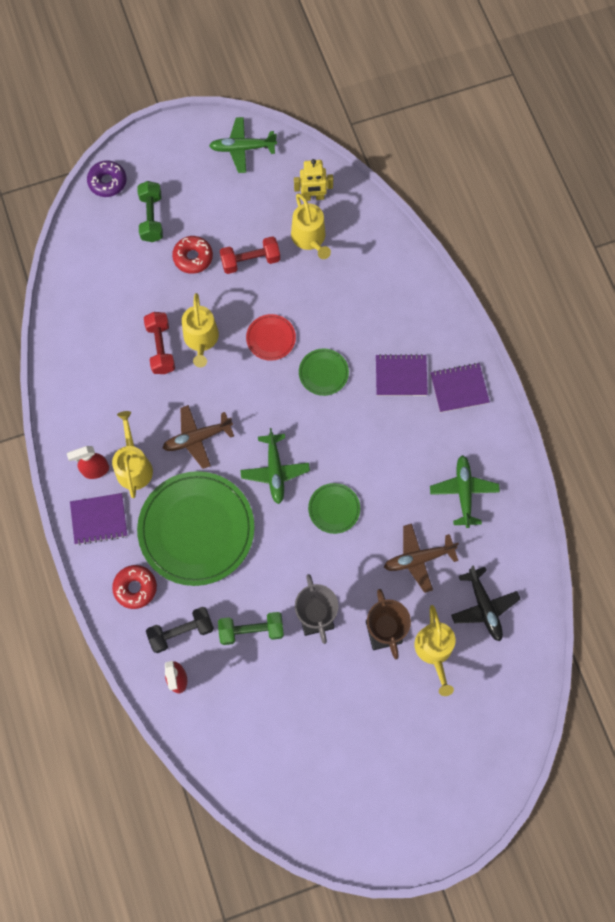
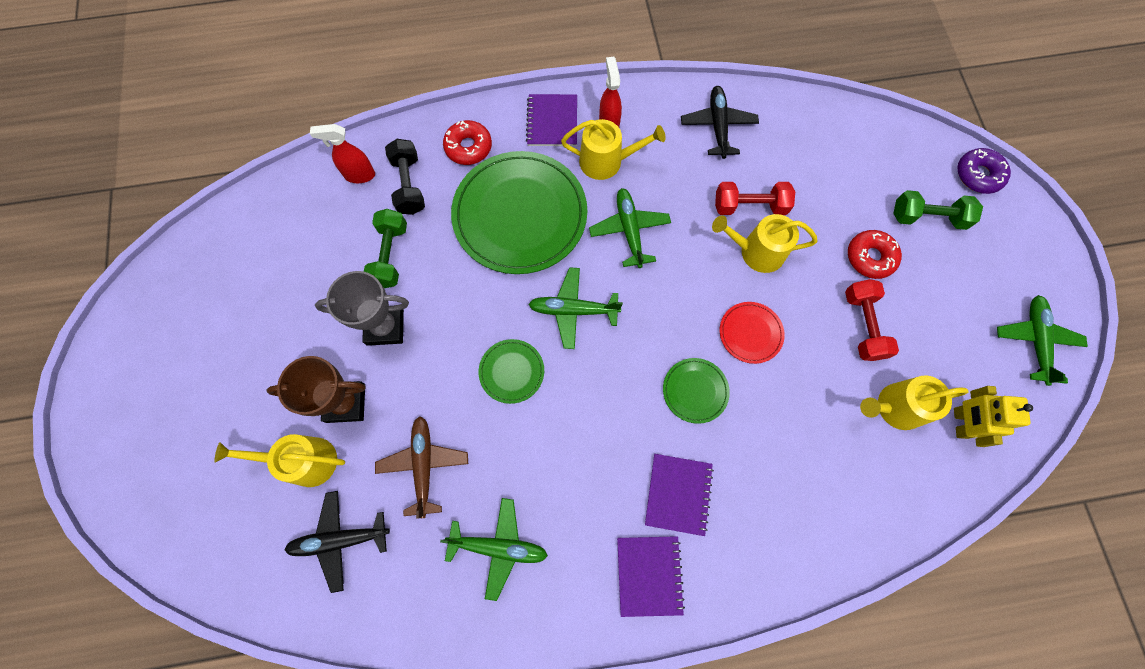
camera: 100 degrees right, 0 degrees up
(85, 380) = (717, 126): none -> black plane
(197, 438) = (629, 230): brown plane -> green plane

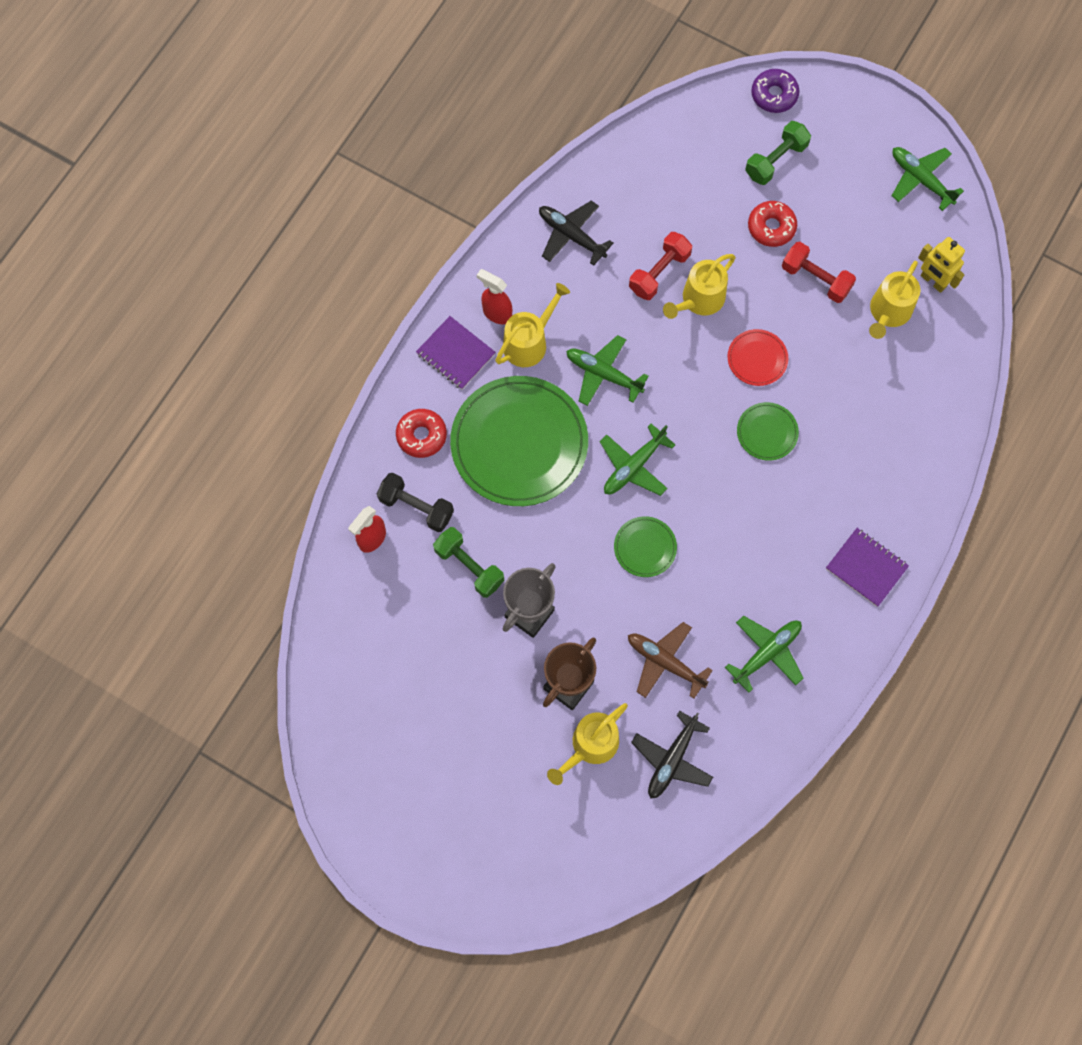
camera: 50 degrees left, 0 degrees up
(678, 494) = (829, 504): purple notebook -> none

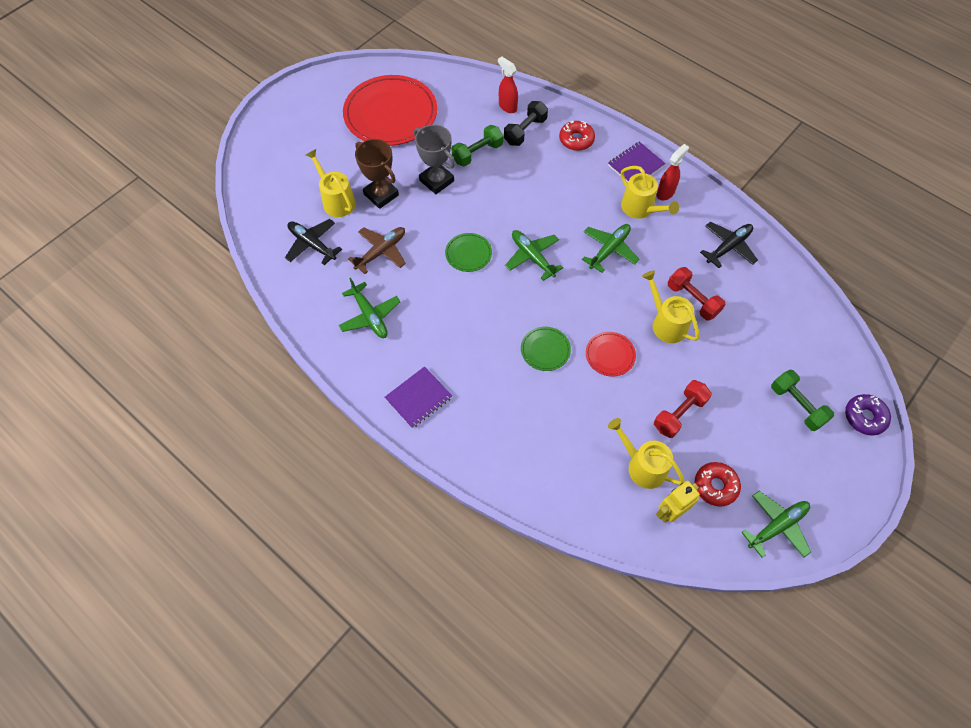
camera: 100 degrees right, 10 degrees down
(413, 707) = (390, 114): none -> red plate
(519, 443) = (562, 192): green plate -> none
(771, 227) = (731, 389): red donut -> red donut (715, 486)

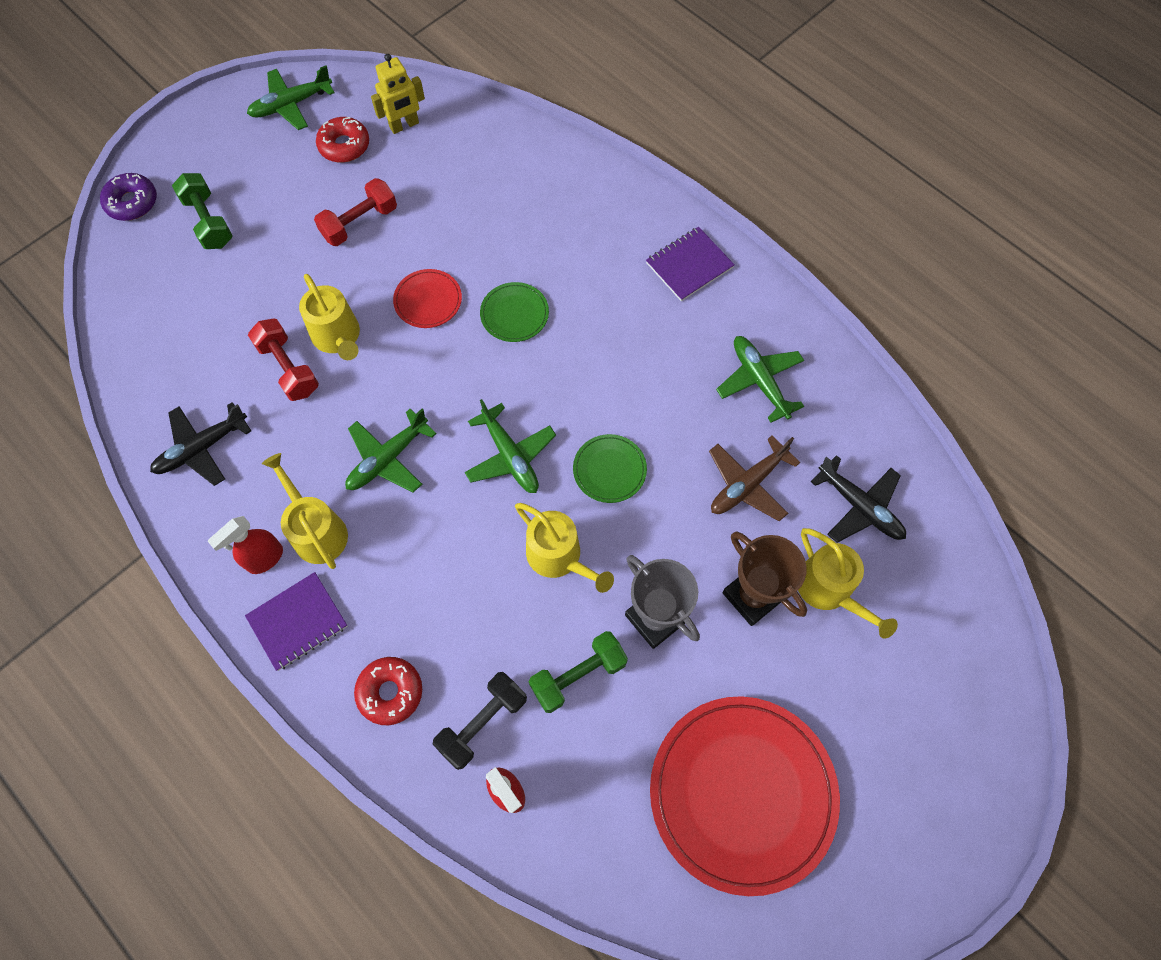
camera: 175 degrees left, 5 degrees up
(642, 466) = (422, 171): yellow watering can -> yellow watering can (559, 557)

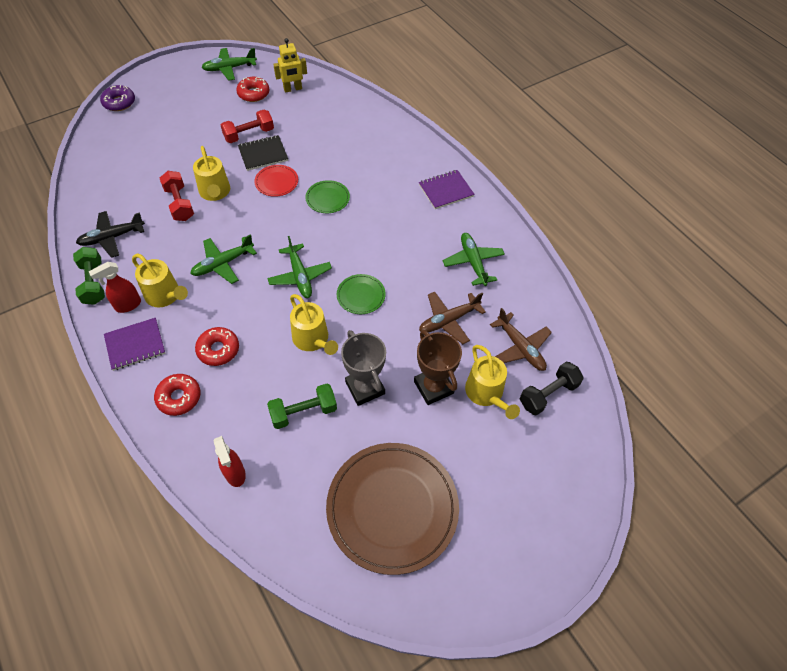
camera: 10 degrees right, 10 degrees down
(209, 221) = (160, 119): green dumbbell -> green dumbbell (93, 283)
(317, 531) = (165, 295): yellow watering can -> yellow watering can turned 150 degrees clockwise
(392, 254) = (263, 154): none -> black notebook
(424, 603) = (218, 350): none -> red donut
(482, 722) = (232, 428): black dumbbell -> black dumbbell (548, 394)
(742, 793) = (392, 508): red plate -> brown plate
(859, 507) = (520, 347): black plane -> brown plane

